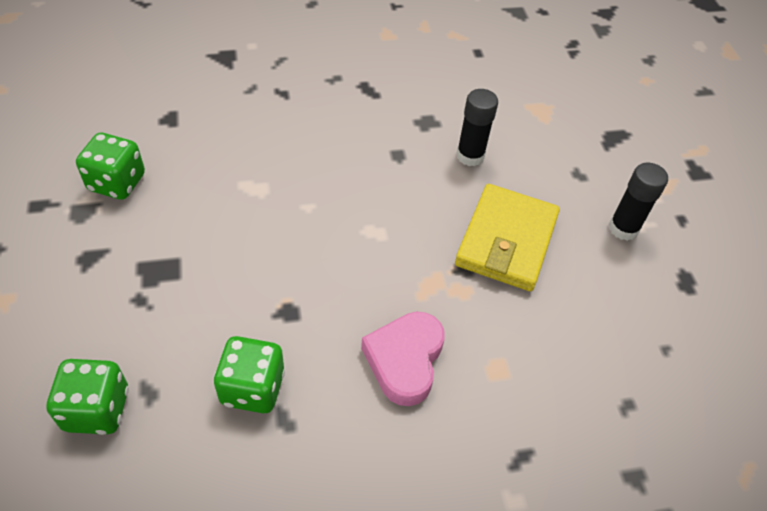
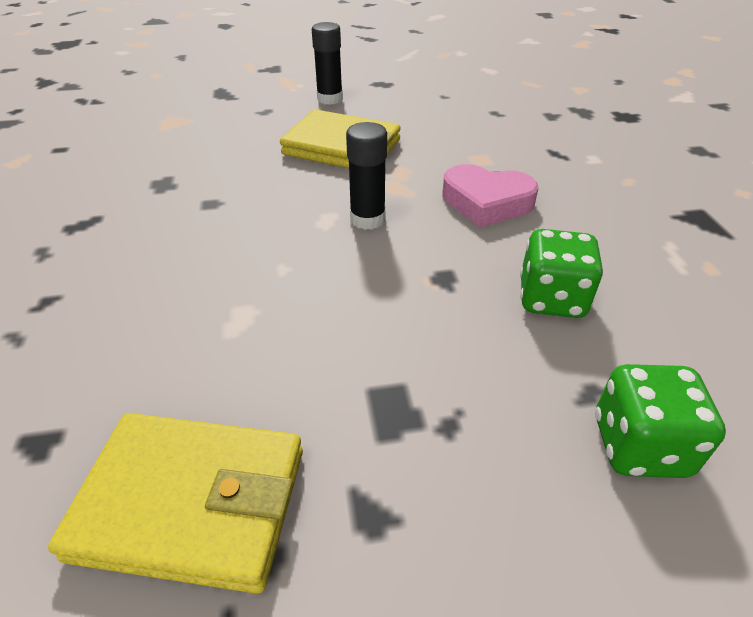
camera: 85 degrees left, 10 degrees down
(117, 183) = (191, 503): green dice -> yellow wallet
(470, 156) = (226, 160): black glue stick -> black glue stick (367, 219)

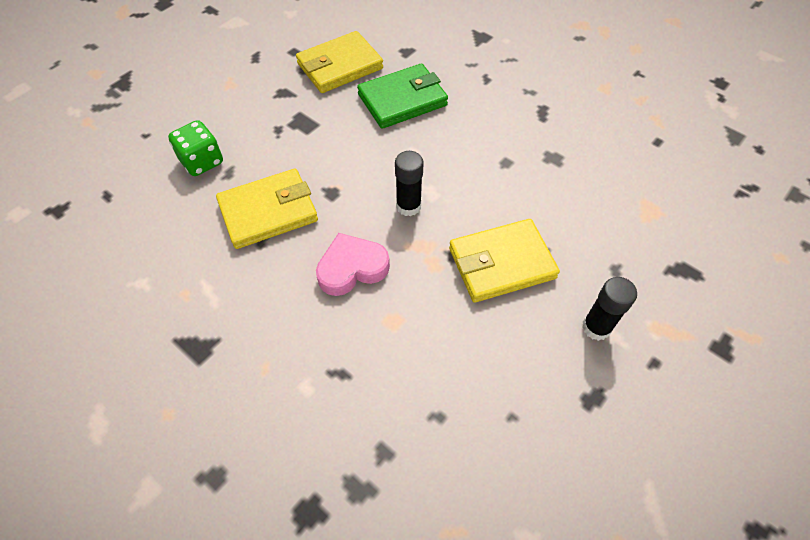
camera: 140 degrees right, 15 degrees up
(196, 344) = (402, 100): none -> green wallet
(551, 299) = (268, 212): green dice -> yellow wallet

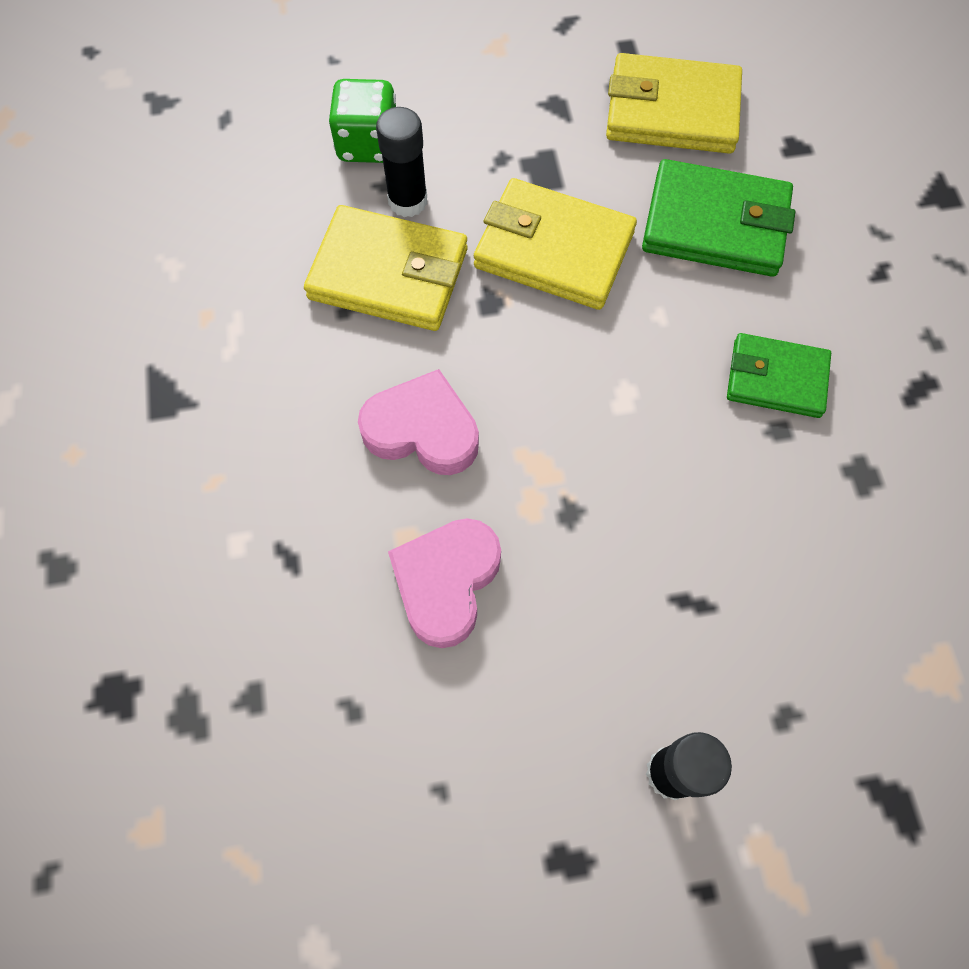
camera: 40 degrees right, 10 degrees up
(408, 206) = (574, 396): black glue stick -> black glue stick (408, 201)
(427, 325) = (446, 582): none -> pink heart
(485, 144) = (776, 378): none -> green wallet
(501, 263) = (625, 576): yellow wallet -> yellow wallet (554, 249)

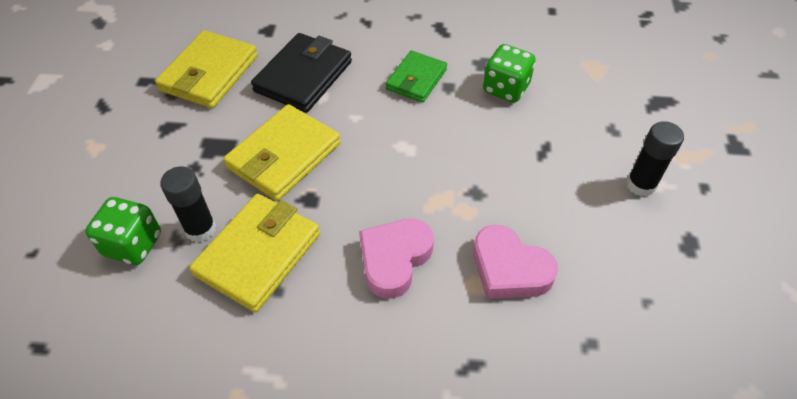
camera: 75 degrees left, 15 degrees down
(715, 225) = (303, 76): green wallet -> black wallet
(813, 520) = (506, 89): none -> green dice

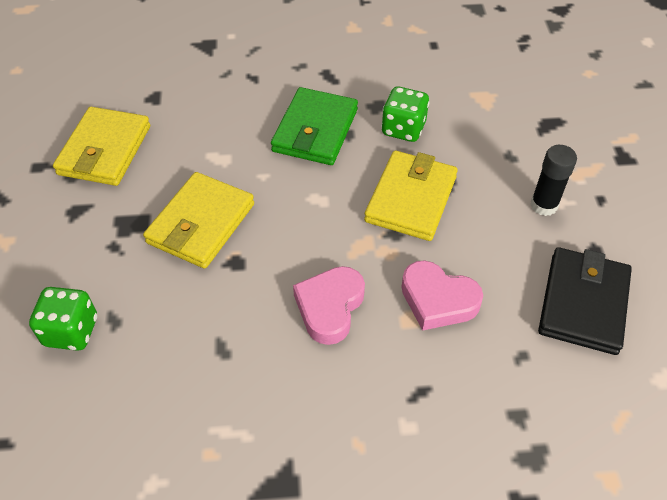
camera: 10 degrees left, 0 degrees up
(200, 229) = (135, 307): black glue stick -> none
(258, 254) = (198, 322): yellow wallet -> yellow wallet (411, 199)
(303, 76) = (202, 141): black wallet -> black wallet (583, 303)
(416, 79) = (315, 130): green wallet -> green wallet, size x1.54

